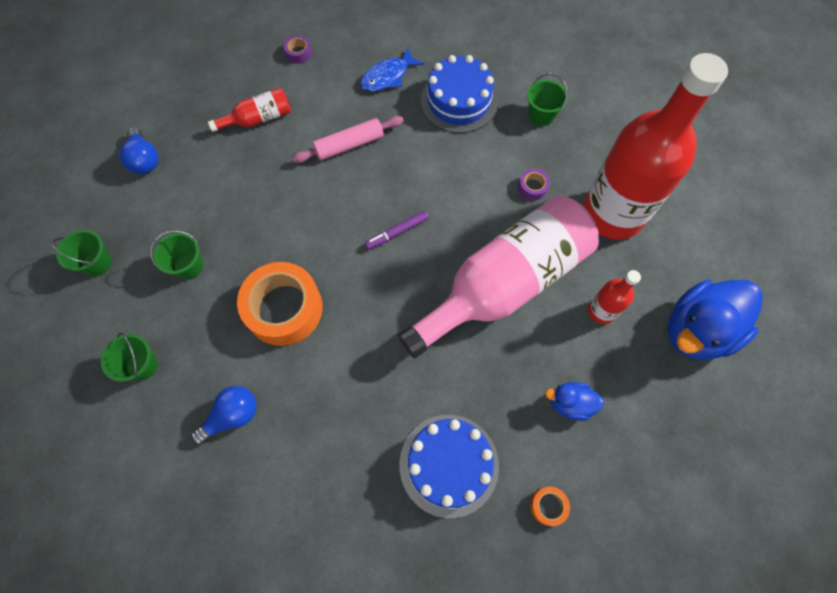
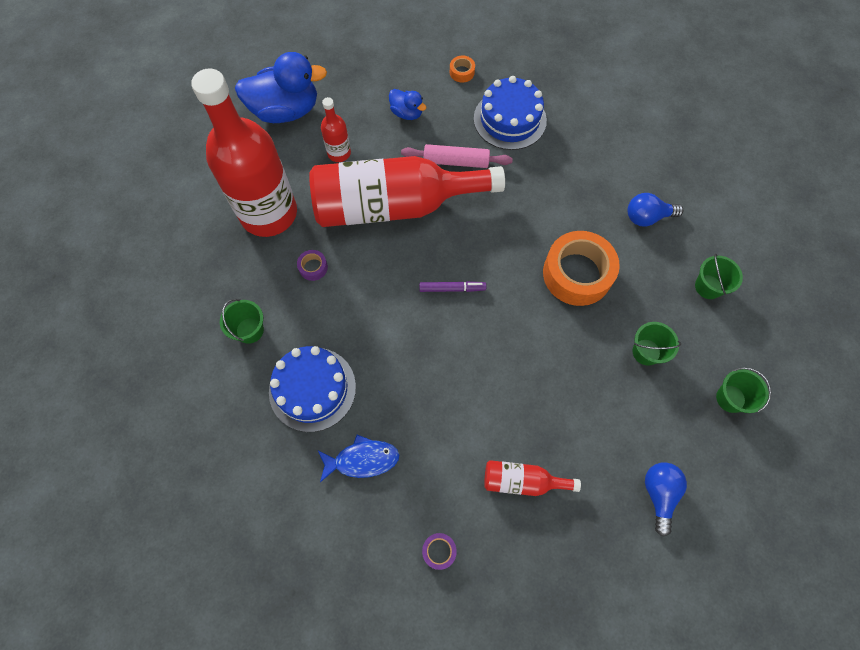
camera: 150 degrees left, 0 degrees up
(349, 145) = (446, 398): pink rolling pin -> pink rolling pin (456, 161)
(504, 284) = (394, 206): pink bottle -> red bottle

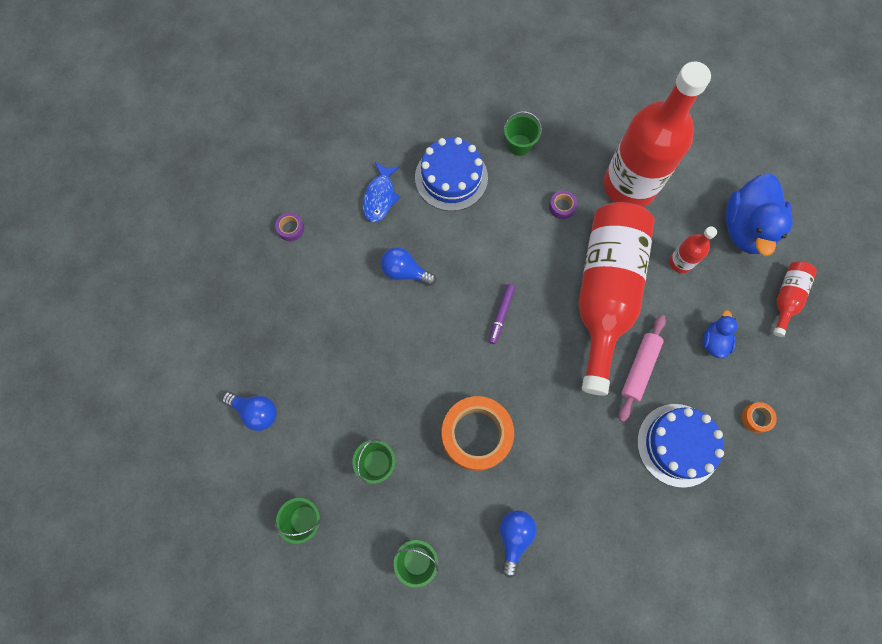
camera: 110 degrees right, 5 degrees up
(407, 113) = (713, 341): blue duck -> blue duck turned 135 degrees clockwise
(442, 398) = (405, 272): none -> blue light bulb
(522, 481) = (313, 308): red bottle -> red bottle (786, 298)

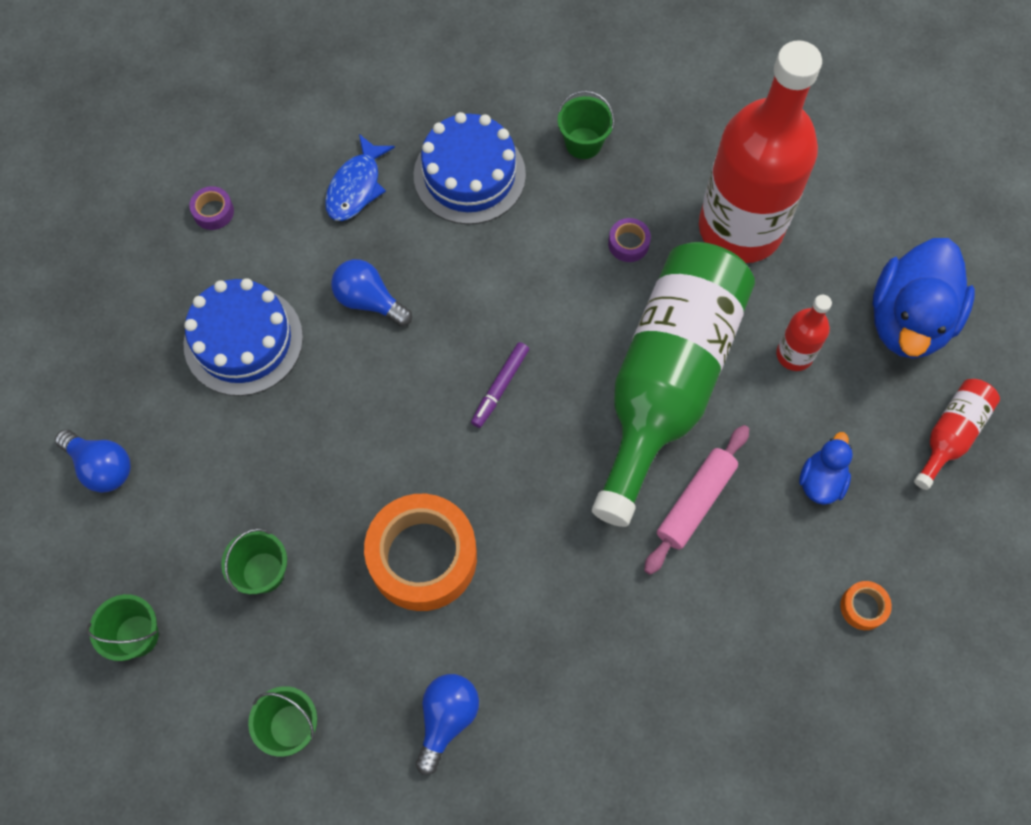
camera: 10 degrees right, 5 degrees down
(605, 293) = (667, 381): red bottle -> green bottle
(678, 445) = (731, 626): blue cake -> blue cake (243, 340)

